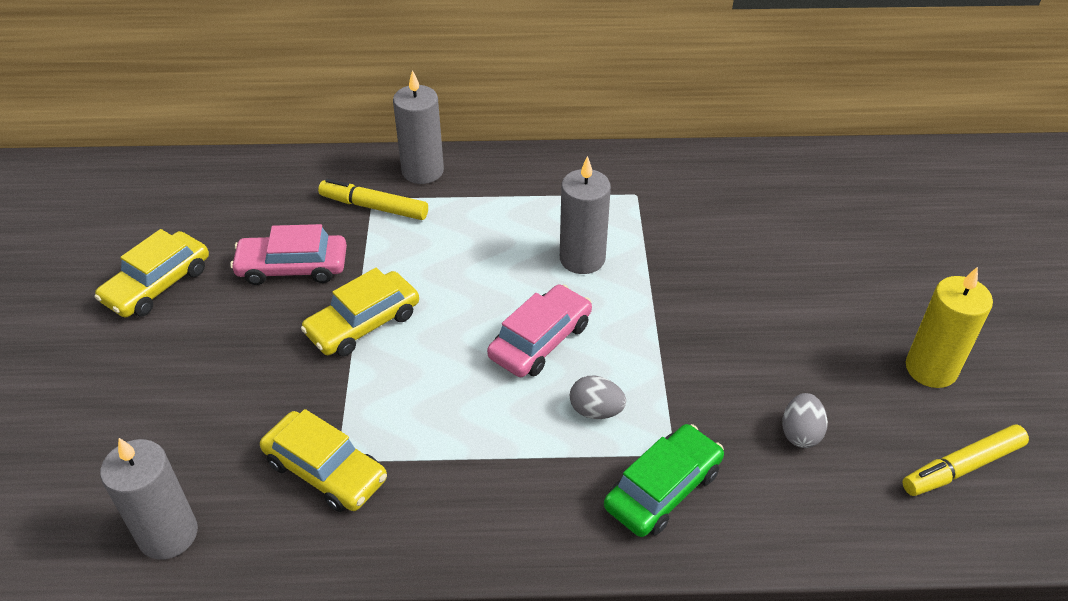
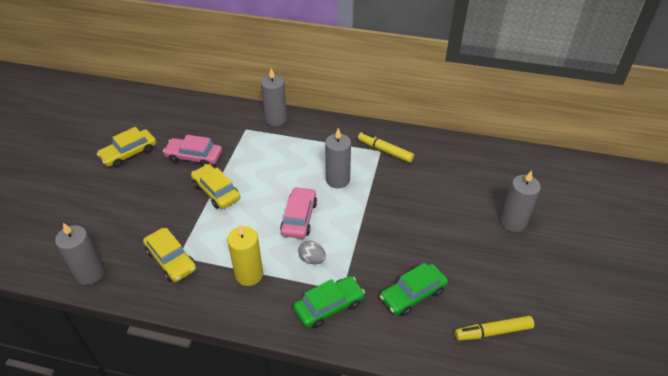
camera: 15 degrees right, 0 degrees up
(363, 323) = (216, 191): yellow car -> yellow car turned 75 degrees clockwise
(374, 207) = (245, 133): yellow marker -> yellow marker (385, 151)
(540, 340) = (299, 218): pink car -> pink car turned 45 degrees counterclockwise
(800, 433) = (413, 294): grey egg -> green car
(912, 273) = (513, 222): none -> grey candle
(931, 369) = (500, 276): yellow candle -> yellow candle (249, 274)

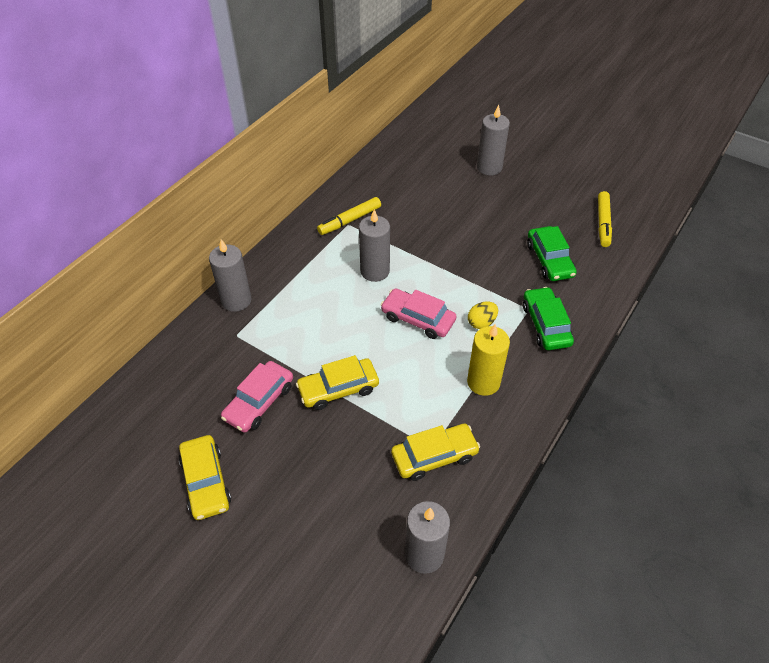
camera: 70 degrees left, 5 degrees up
(312, 259) = (481, 322): grey egg -> yellow egg

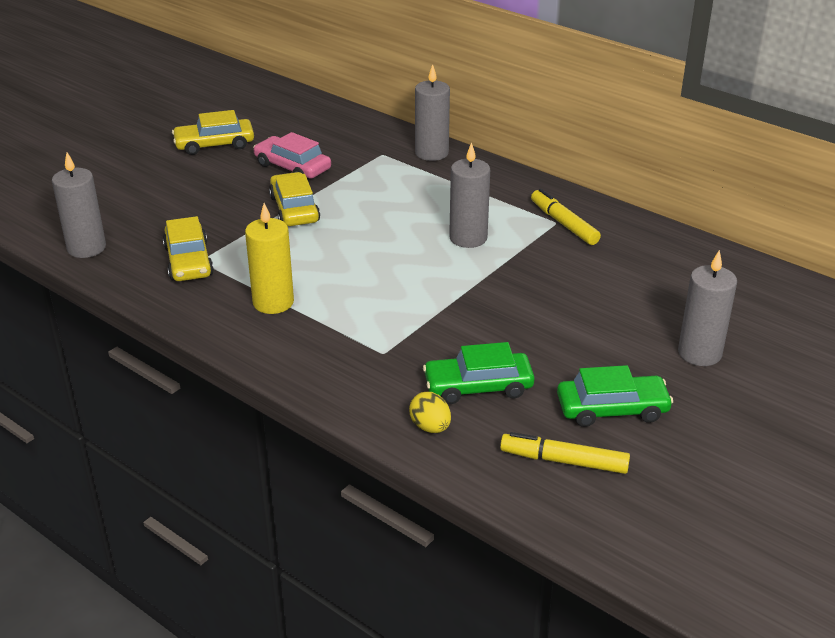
camera: 95 degrees right, 15 degrees down
(418, 319) = (383, 264): pink car -> none
(481, 322) = (367, 311): yellow egg -> yellow egg (430, 427)
(546, 324) = (352, 364): green car -> green car (612, 409)

